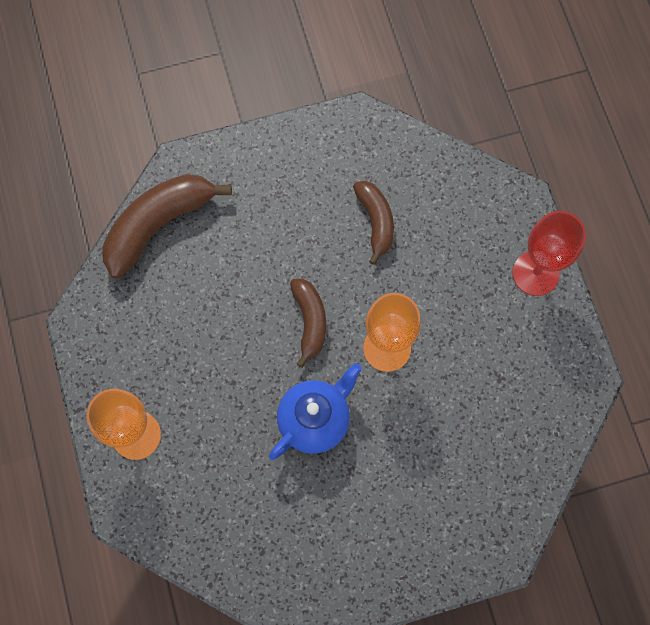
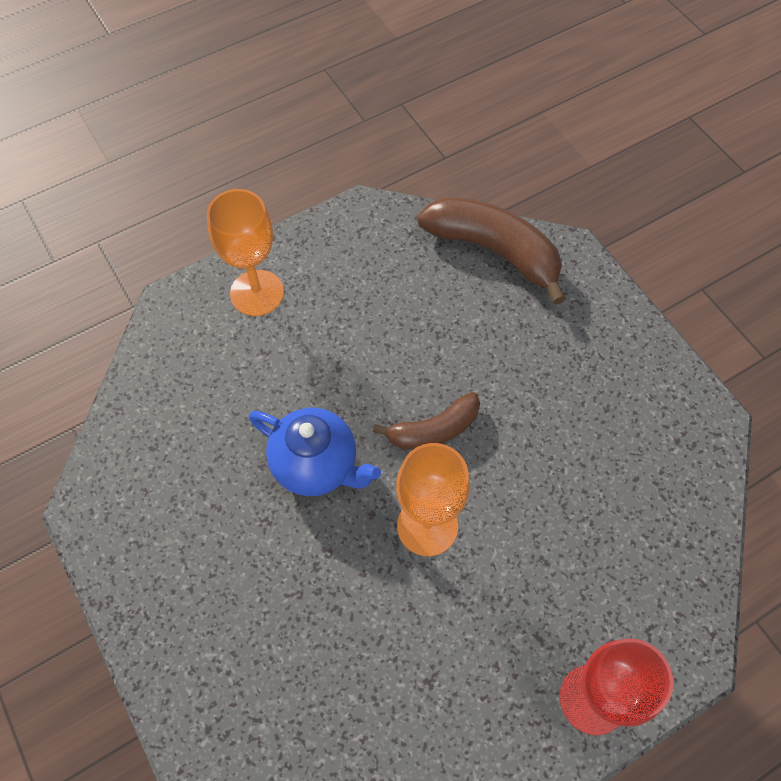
camera: 75 degrees right, 10 degrees down
(375, 222) = (585, 473): brown banana -> none

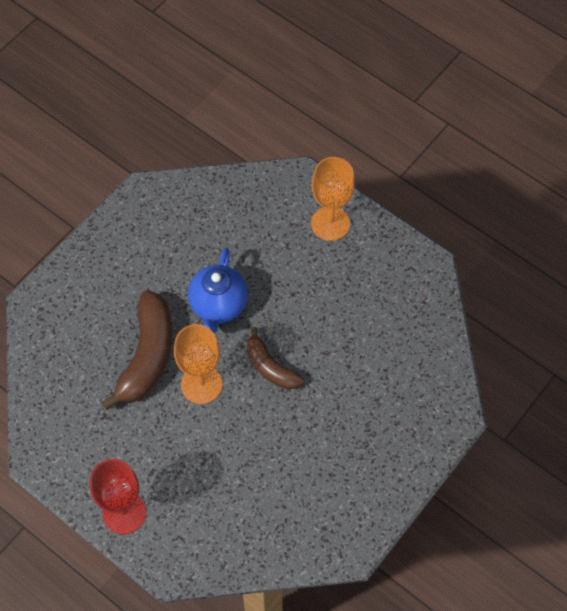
camera: 70 degrees right, 0 degrees up
(494, 251) = (433, 363): brown banana -> brown banana (147, 356)

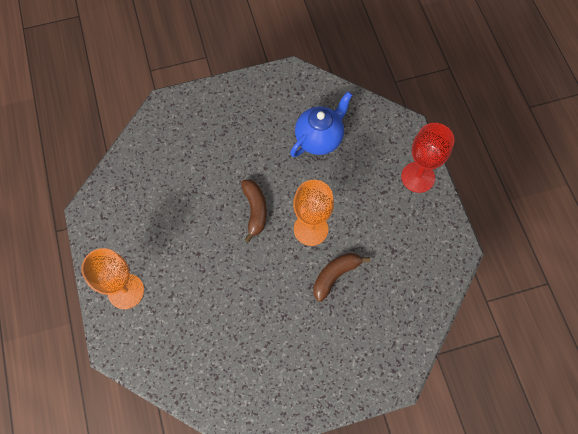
camera: 145 degrees left, 5 degrees up
(147, 356) = (335, 275): brown banana -> brown banana, size x0.60
(218, 306) = (258, 280): blue teapot -> blue teapot (319, 139)

